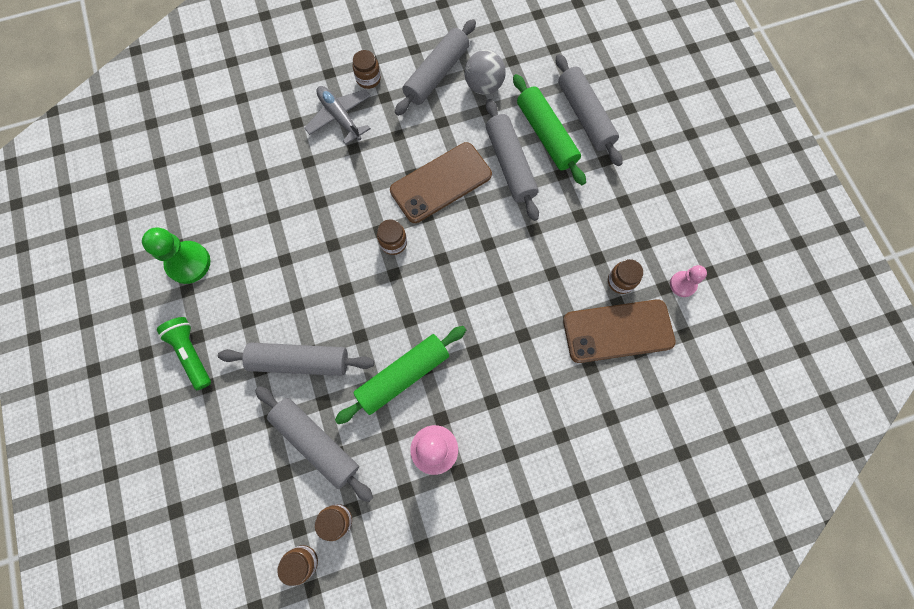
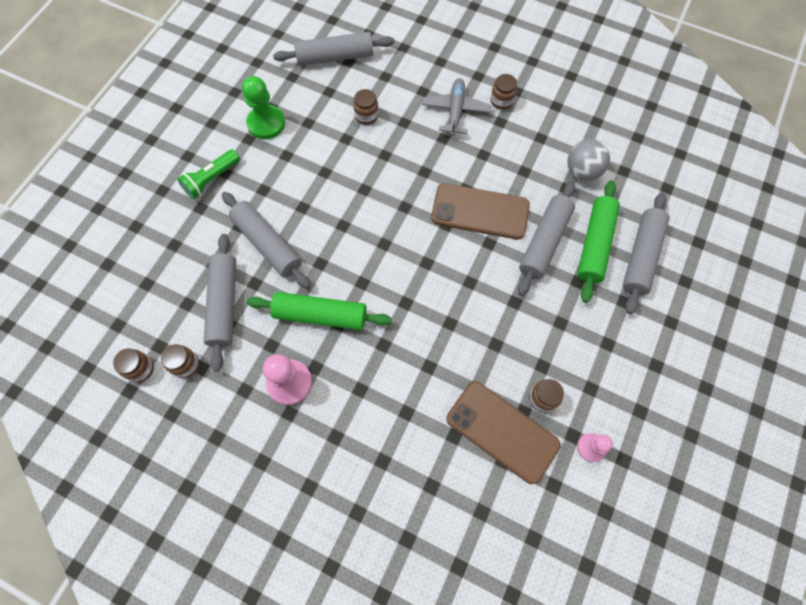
camera: 45 degrees right, 5 degrees down
(191, 353) = (211, 180): green flashlight -> green flashlight turned 150 degrees counterclockwise
(393, 243) = (405, 223): brown jar -> brown jar (366, 116)
(437, 74) = (555, 136): grey rolling pin -> grey rolling pin (335, 57)

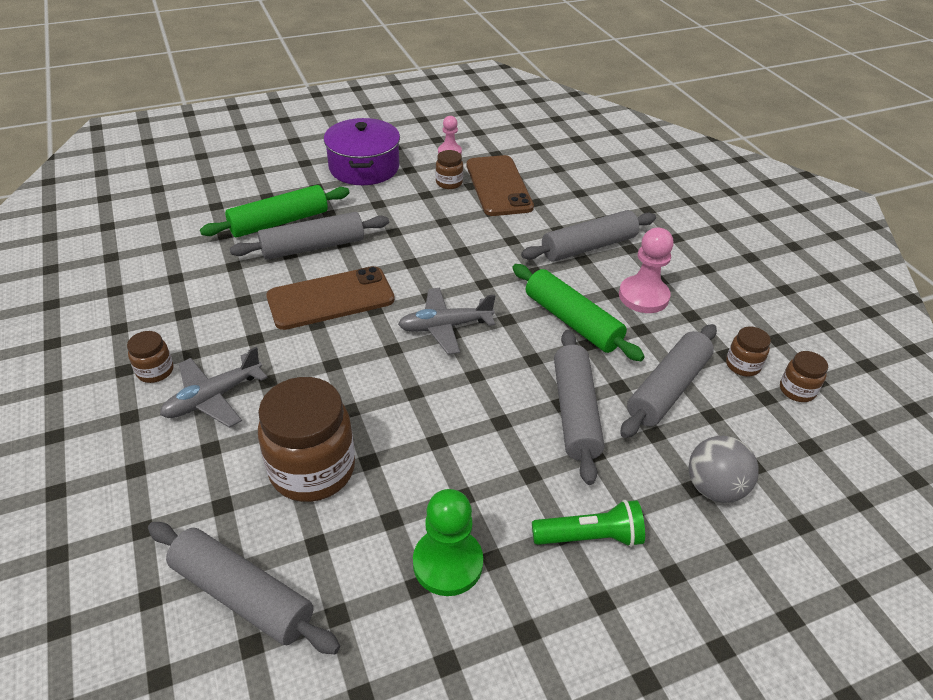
camera: 140 degrees left, 25 degrees down
(366, 116) = (312, 469): brown jar -> brown jar, size x2.10
(393, 246) = (445, 326): none -> grey plane
(480, 211) = (331, 298): brown phone -> brown phone turned 75 degrees counterclockwise
(582, 171) = (199, 266): grey ball -> grey ball (714, 488)
(624, 357) = (364, 167): none -> purple pot
(641, 256) = (260, 197): grey rolling pin -> grey rolling pin (588, 246)

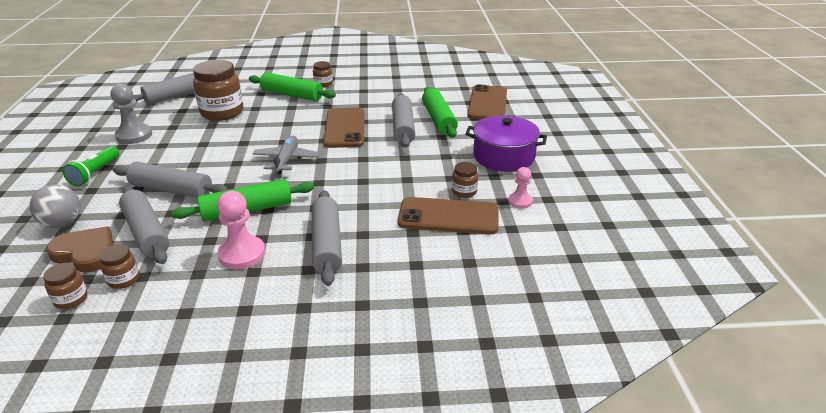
camera: 110 degrees right, 10 degrees down
(213, 398) = (292, 95): grey plane -> green rolling pin
(218, 190) = (487, 103): none -> brown phone
(448, 563) = (134, 135): green pawn -> grey pawn
(737, 424) = (86, 253): none -> brown heart

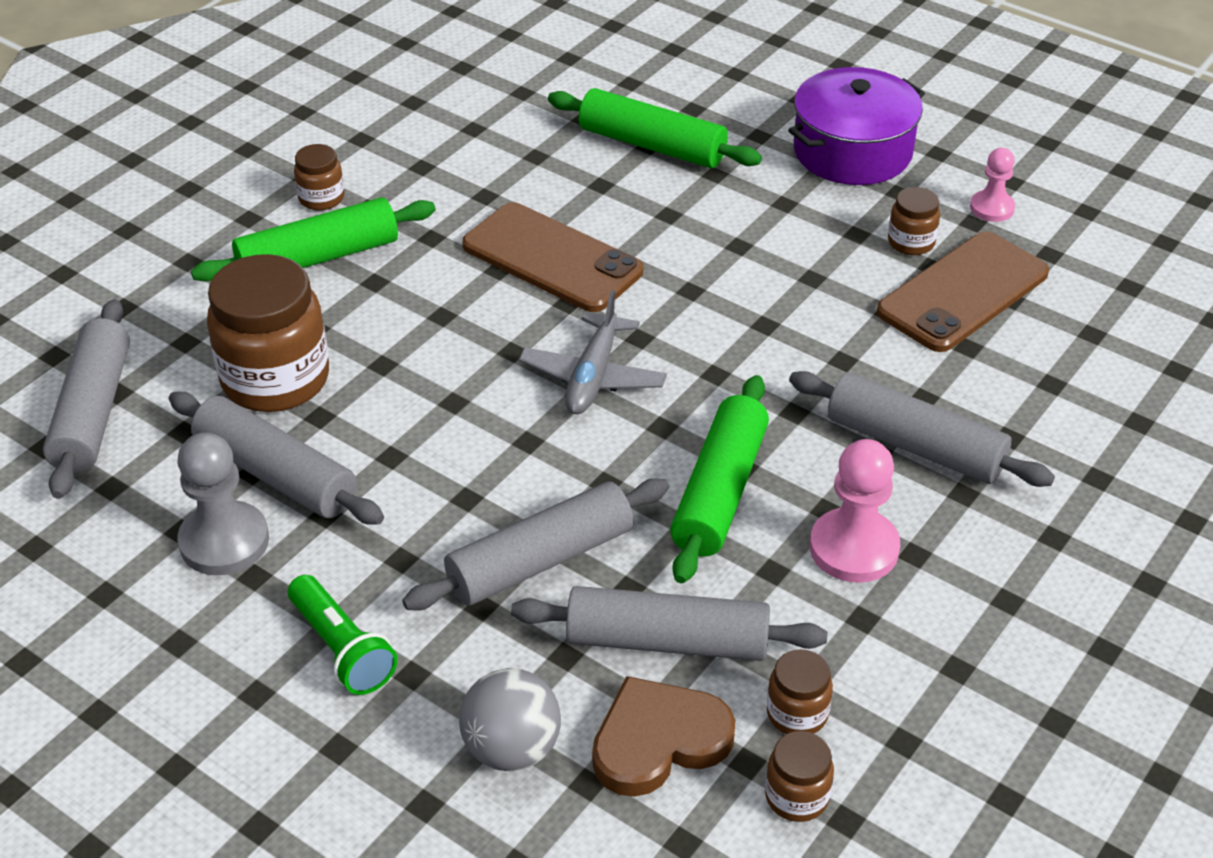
camera: 50 degrees left, 10 degrees up
(287, 160) = (593, 376): grey plane -> grey plane turned 120 degrees counterclockwise
(403, 127) = (633, 195): grey rolling pin -> grey rolling pin (276, 473)
(487, 103) = (660, 68): brown phone -> none

